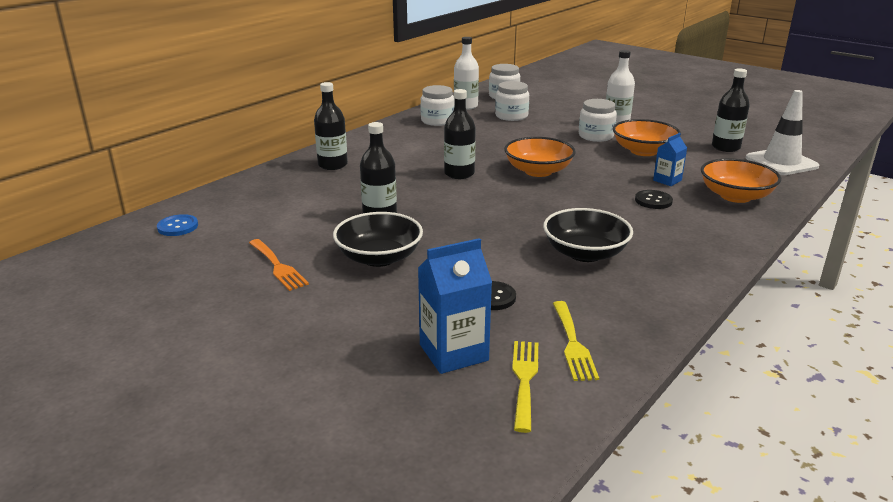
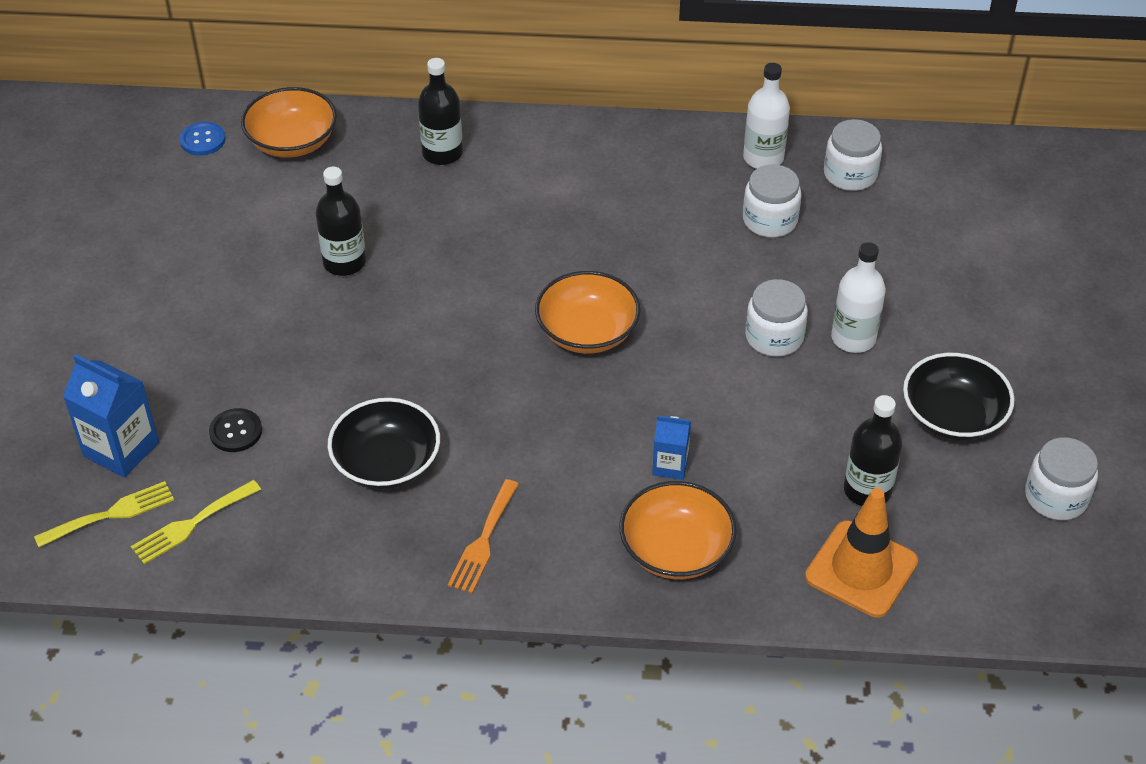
camera: 55 degrees right, 20 degrees up
(278, 266) = (181, 254): orange fork -> orange fork (483, 541)
(379, 257) = (252, 312): black bowl -> black bowl (952, 417)
(437, 121) = (675, 161): white jar -> white jar (1056, 497)
(459, 174) = (513, 267): black bottle -> none
(643, 151) = (761, 406): orange bowl -> orange bowl (292, 142)
(653, 201) = (587, 473): black button -> none
(781, 162) = (861, 569): white traffic cone -> orange traffic cone

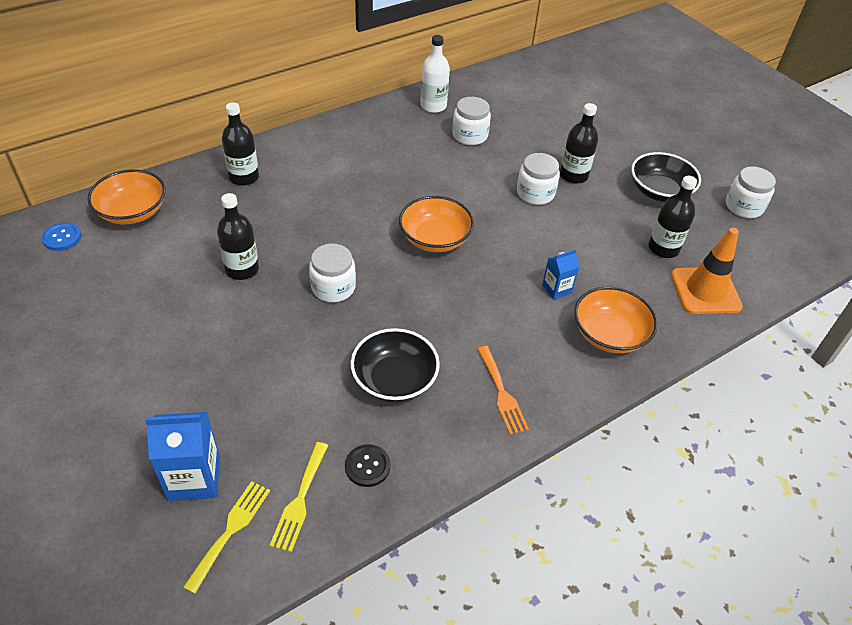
camera: 40 degrees left, 0 degrees up
(236, 431) = (271, 416): black button -> black button (367, 466)
(850, 174) = (485, 96): white jar -> white jar (333, 287)
(853, 338) = (573, 175): white bottle -> black bottle

